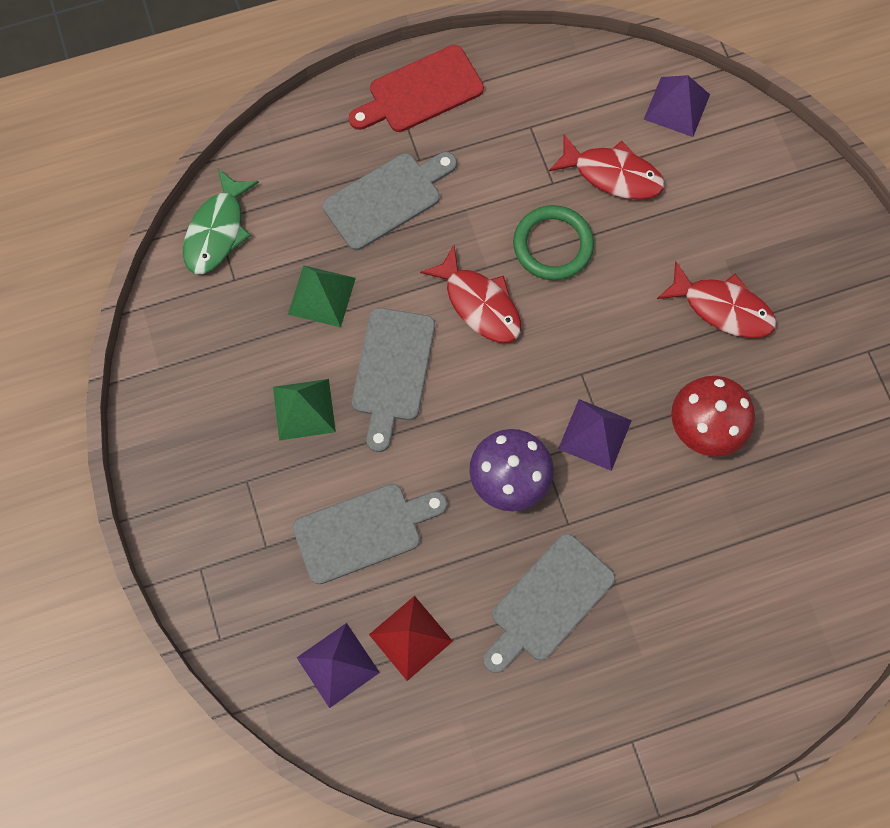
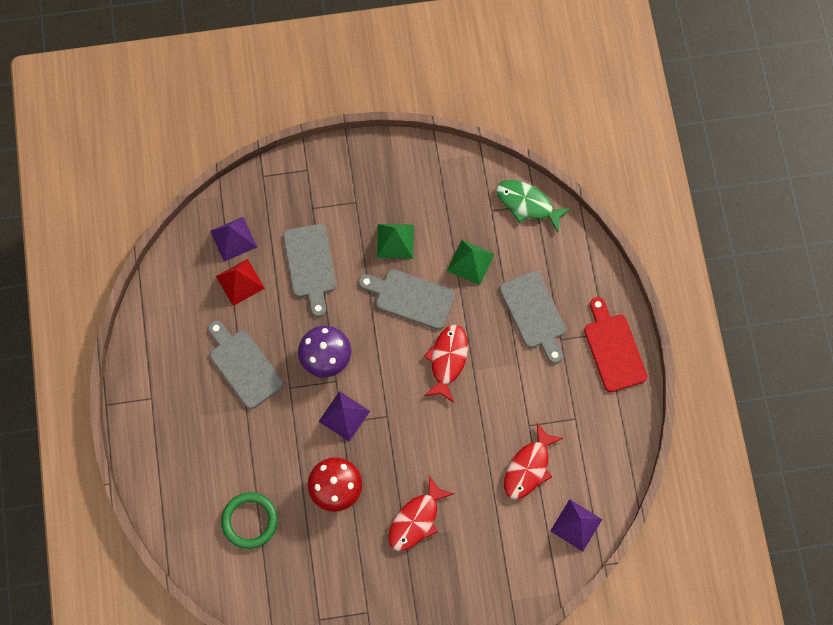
camera: 100 degrees right, 0 degrees up
(479, 304) = (447, 360): red fish -> red fish turned 135 degrees clockwise
(553, 245) = (482, 416): green ring -> green ring (250, 521)

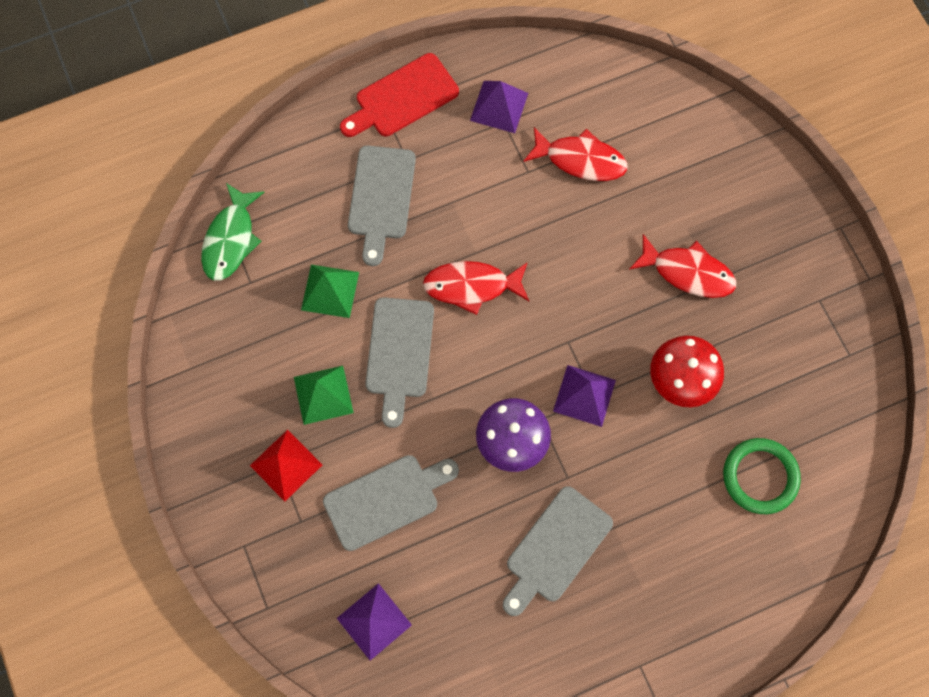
camera: 105 degrees left, 0 degrees up
(240, 282) = (436, 591): red pyramid -> red pyramid (286, 465)
(534, 313) = (381, 198): grey cutting board -> grey cutting board turned 135 degrees clockwise
(576, 525) = (632, 93): purple pyramid -> purple pyramid (499, 106)

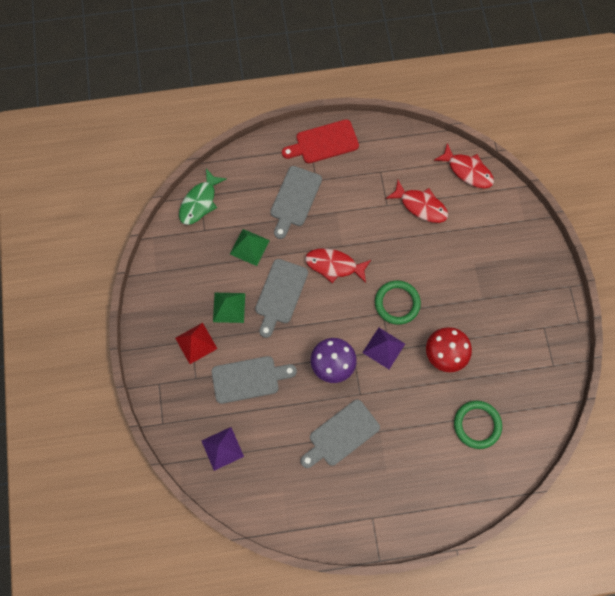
camera: 15 degrees right, 0 degrees up
(499, 106) = (380, 161): purple pyramid -> none
(586, 320) = (397, 303): none -> green ring
(688, 272) = (467, 290): red fish -> red fish (467, 171)

